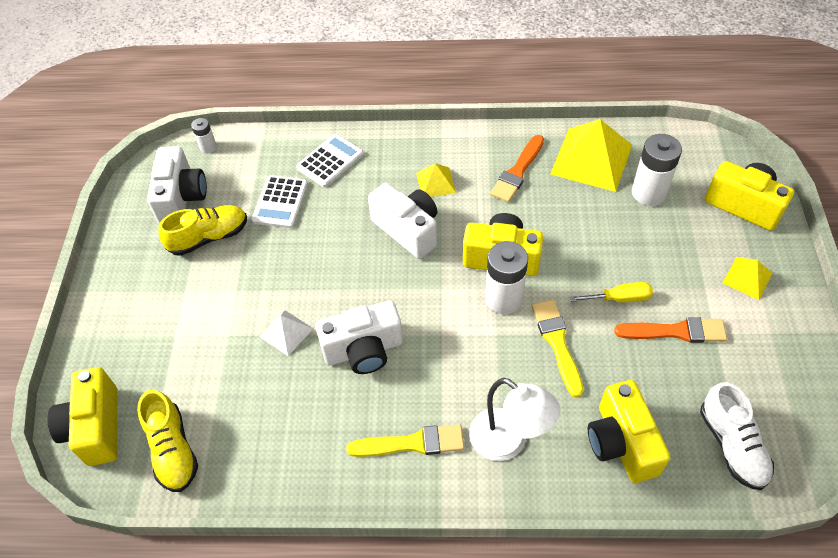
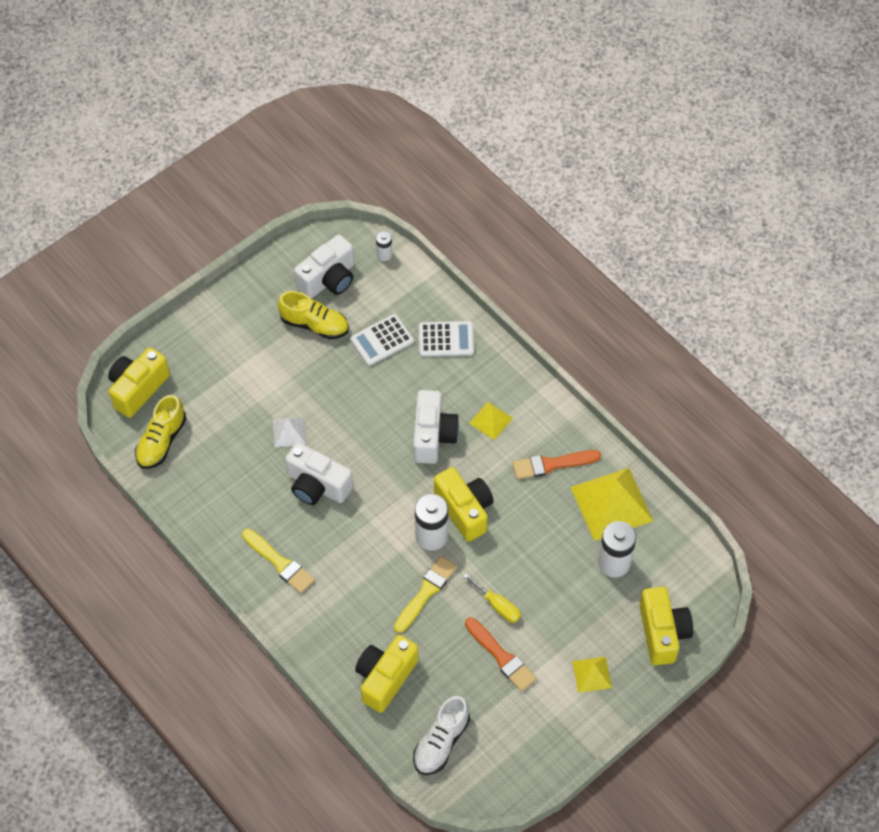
camera: 45 degrees right, 5 degrees up
(508, 442) = (328, 614): white lamp -> none

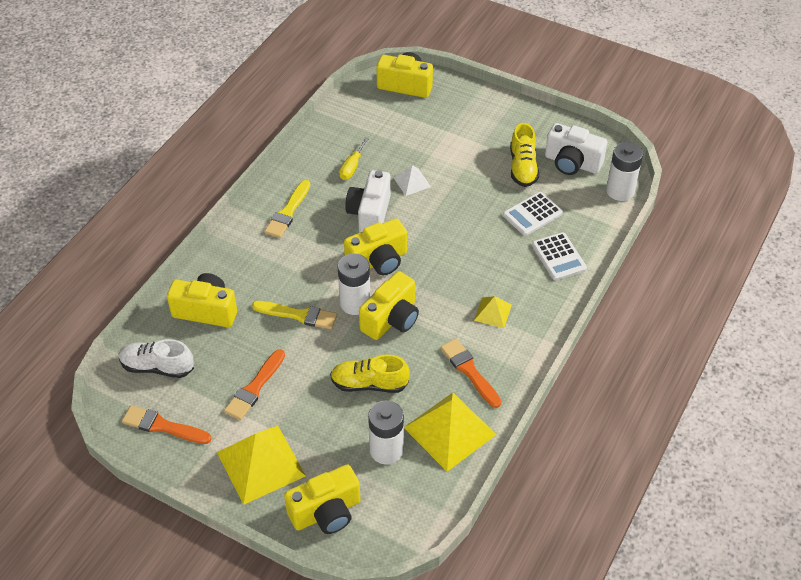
camera: 70 degrees right, 10 degrees down
(161, 441) = (366, 112): yellow shoe -> yellow shoe (369, 384)
(382, 340) = (532, 214): white calculator -> white calculator turned 75 degrees counterclockwise
(384, 254) = (620, 191): white battery -> white battery, size x1.90
(385, 498) = (378, 261): none -> yellow camera
(433, 436) = (455, 276): white camera -> none
(497, 605) = (305, 370): yellow screwdriver -> yellow screwdriver (352, 167)
(517, 753) = (163, 426): none -> orange brush
(592, 674) = (261, 464): yellow pyramid -> yellow pyramid, size x1.97

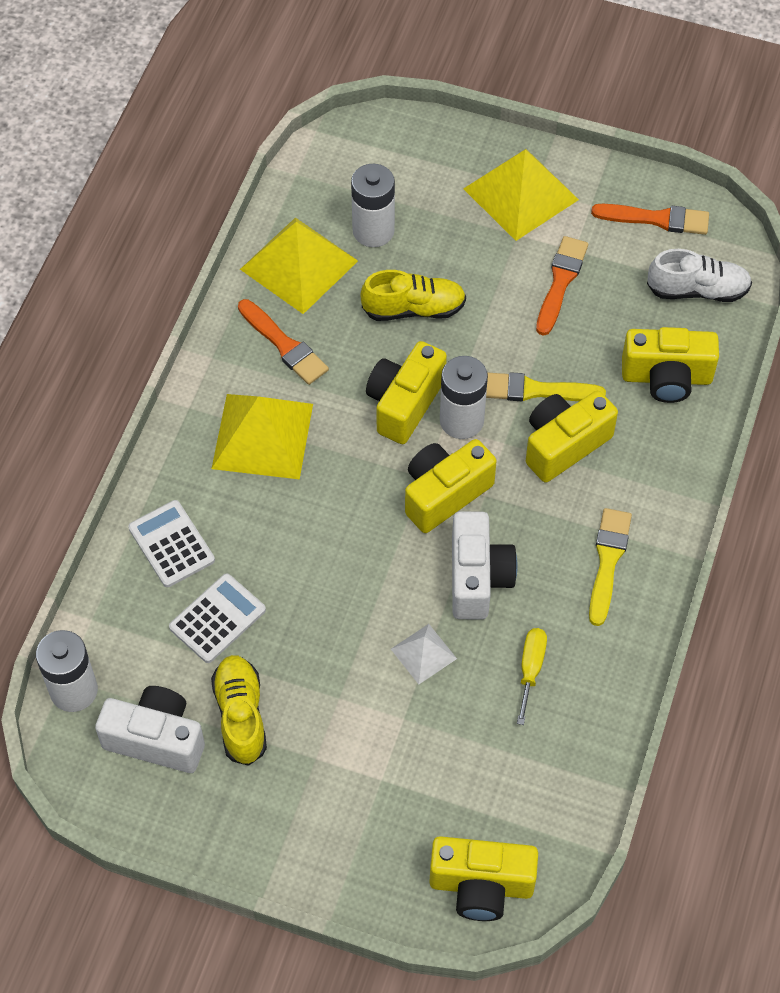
camera: 170 degrees right, 10 degrees up
(326, 512) = (427, 154): yellow camera -> yellow camera (564, 445)
(492, 312) = (262, 436): yellow pyramid -> yellow pyramid, size x1.97

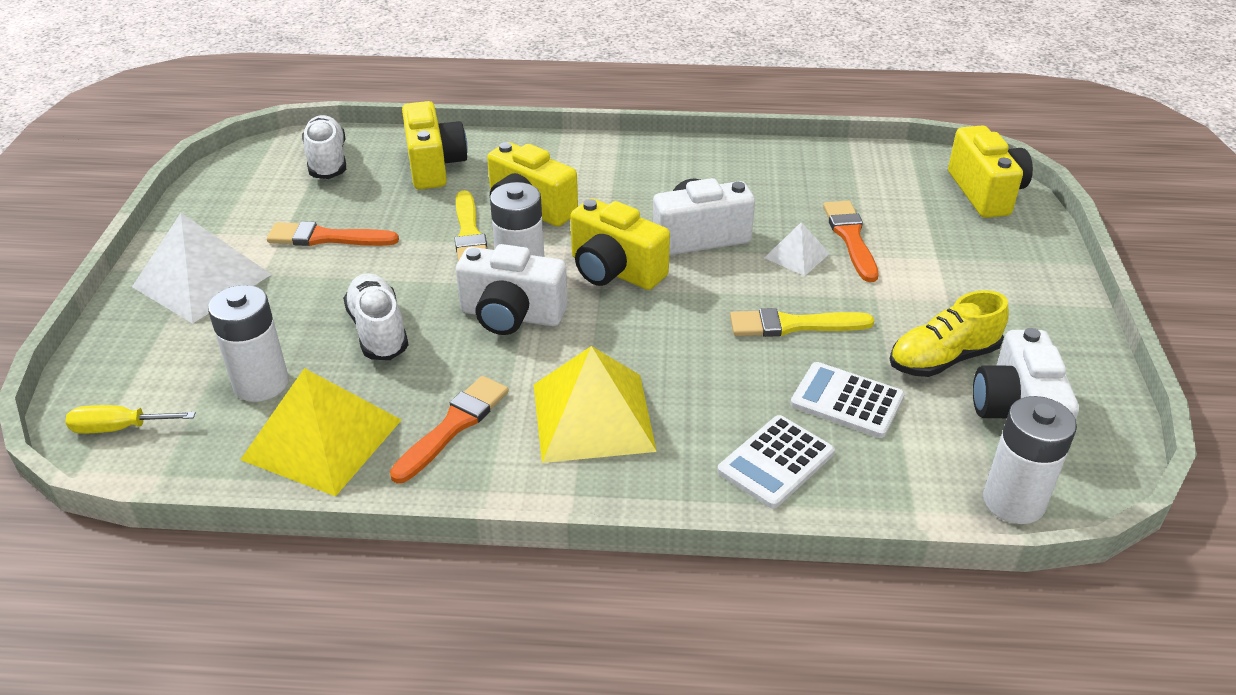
camera: 105 degrees left, 20 degrees down
(404, 403) = (511, 316): yellow camera -> white camera
(414, 309) = (378, 331): yellow shoe -> white shoe
(520, 194) = (202, 280): yellow pyramid -> white pyramid
(530, 669) = (774, 196): yellow screwdriver -> yellow screwdriver (119, 428)
(607, 561) = (644, 172): yellow brush -> yellow brush (793, 325)
(656, 219) = (238, 192): orange brush -> orange brush (850, 238)

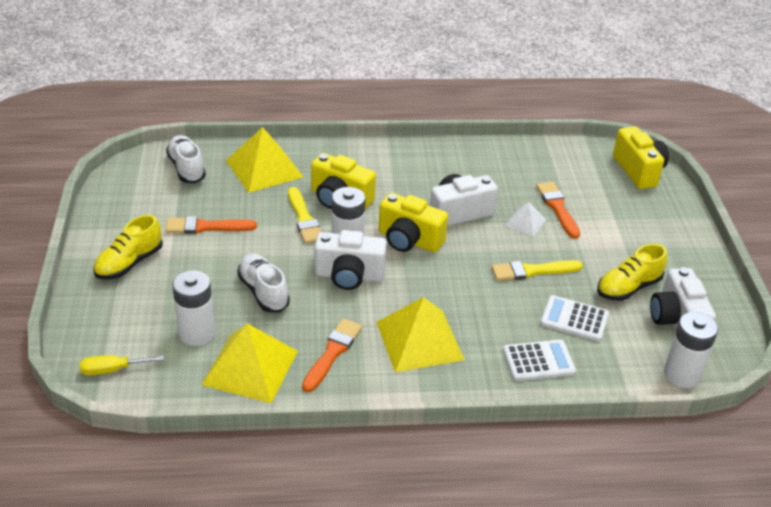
camera: 10 degrees left, 0 degrees up
(202, 280) = (129, 263): white pyramid -> yellow shoe
(434, 166) = (264, 168): yellow camera -> yellow pyramid
(776, 462) = (538, 361): white calculator -> white calculator turned 135 degrees counterclockwise

